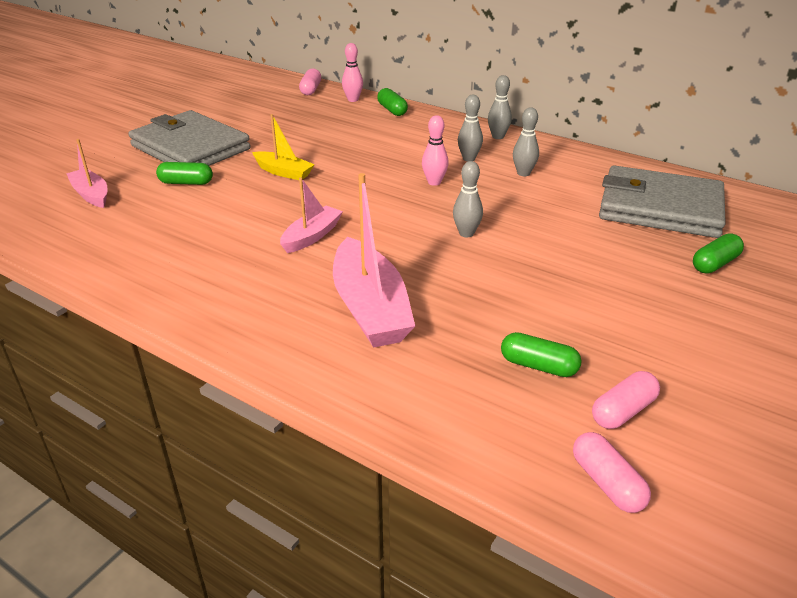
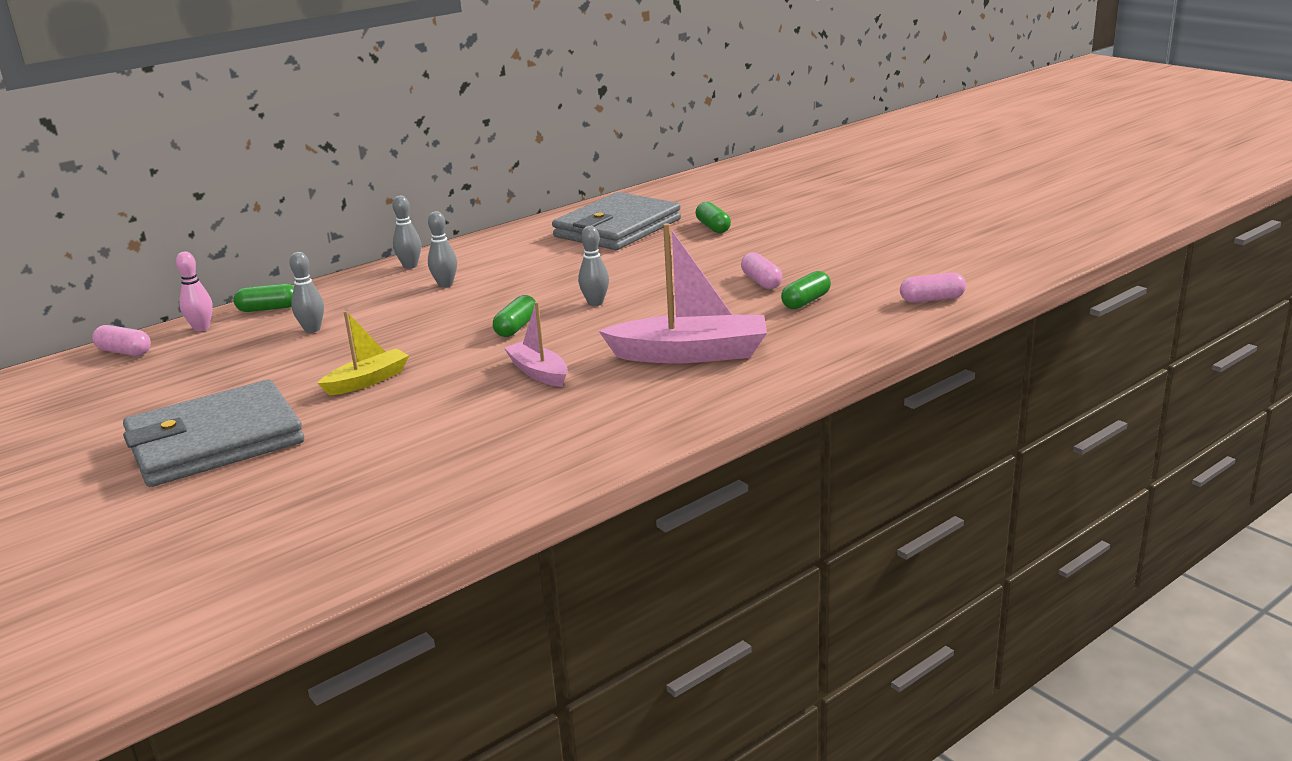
camera: 70 degrees left, 10 degrees down
(91, 195) = (287, 515): pink boat -> none
(186, 183) = (327, 444): green capsule -> green capsule (516, 327)
(434, 182) = (480, 305): pink bowling pin -> none
(523, 173) = (503, 266): grey bowling pin -> grey bowling pin (312, 329)
(623, 411) = (866, 284): pink capsule -> pink capsule (761, 282)

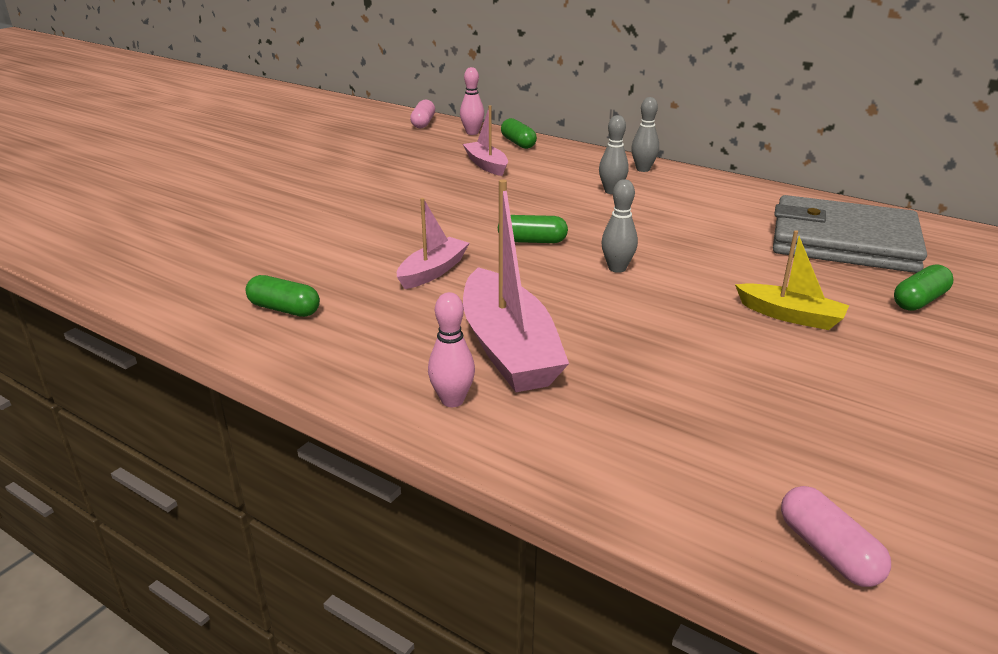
camera: 70 degrees right, 5 degrees up
(215, 441) = (286, 180): grey wallet -> none
(312, 329) = (486, 165): grey bowling pin -> pink boat
(367, 381) = (396, 205): yellow boat -> yellow boat (790, 316)
(748, 379) = (452, 400): none -> pink bowling pin
(761, 282) = (763, 366): pink capsule -> none
(806, 301) = (722, 413): green capsule -> green capsule (284, 309)

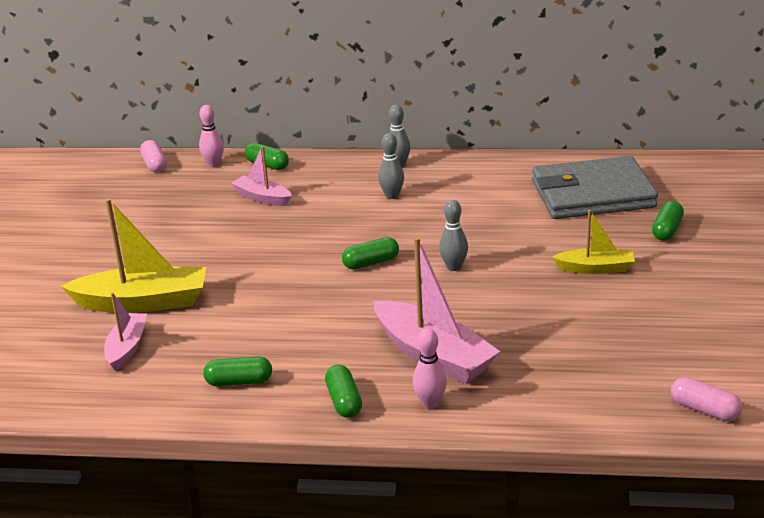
camera: 25 degrees left, 0 degrees up
(287, 217) = (143, 302): none -> yellow boat
(362, 364) = (344, 401): none -> green capsule
(433, 271) = (320, 313): pink boat -> pink boat (127, 348)

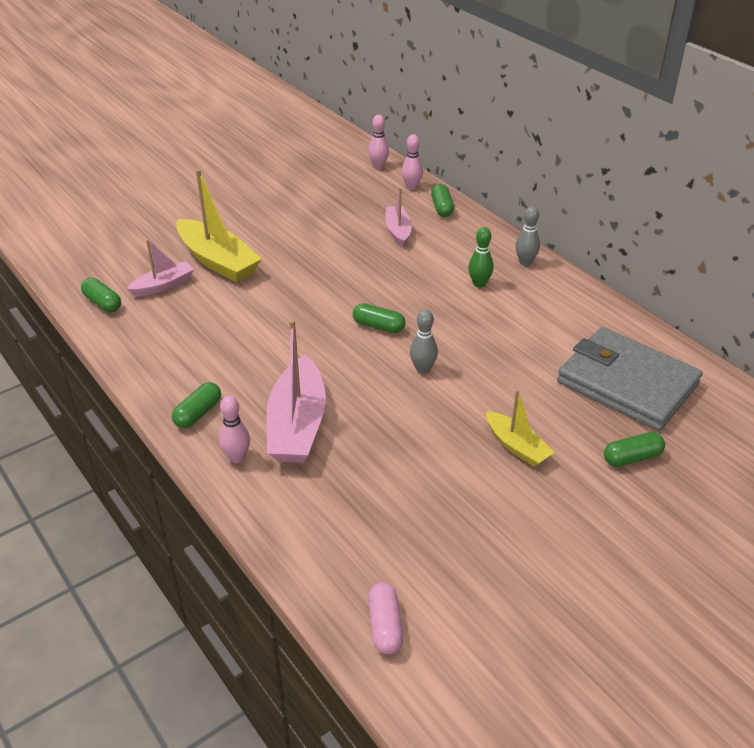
camera: 45 degrees right, 10 degrees up
(154, 165) = (378, 166): pink capsule -> pink bowling pin
(239, 382) = (174, 353): green capsule -> green capsule (103, 303)
(392, 196) = (479, 284): grey bowling pin -> green bowling pin

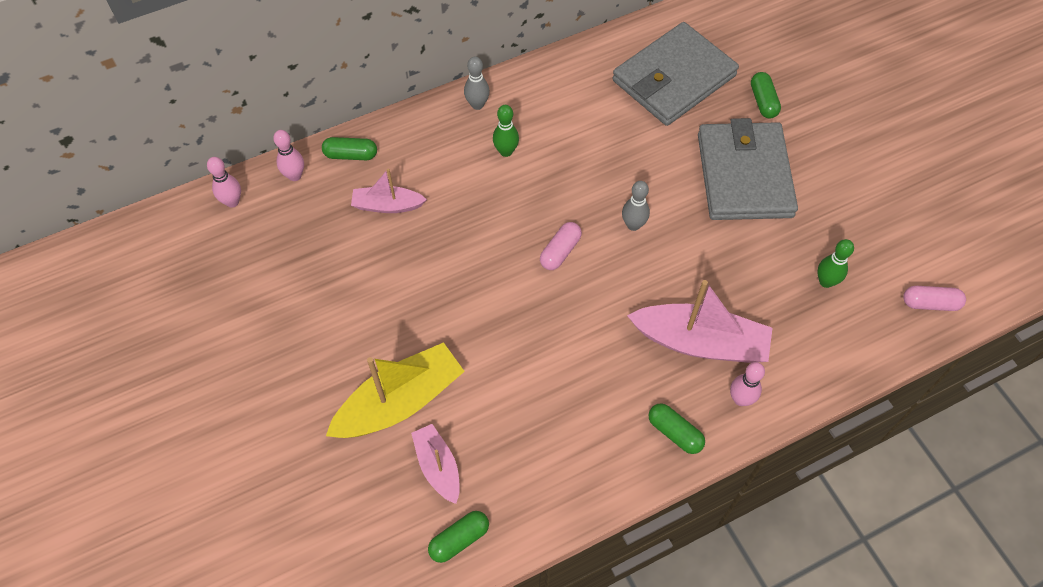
camera: 80 degrees left, 20 degrees up
(378, 326) = (560, 251): green capsule -> pink capsule
(393, 522) = (826, 281): none -> green bowling pin
(516, 446) = (744, 175): yellow boat -> grey wallet

